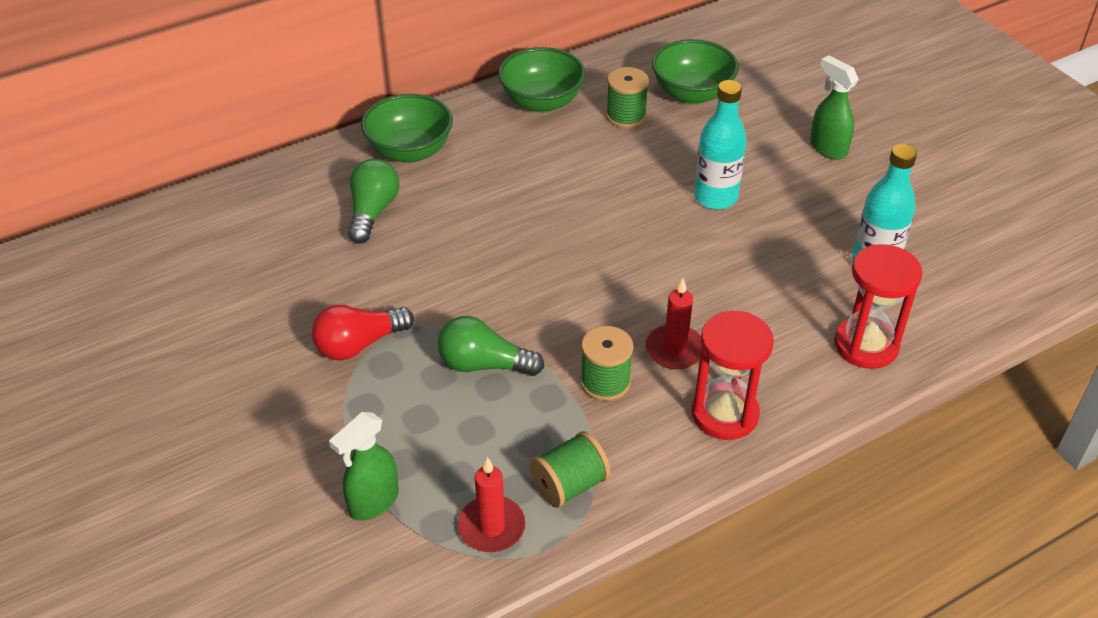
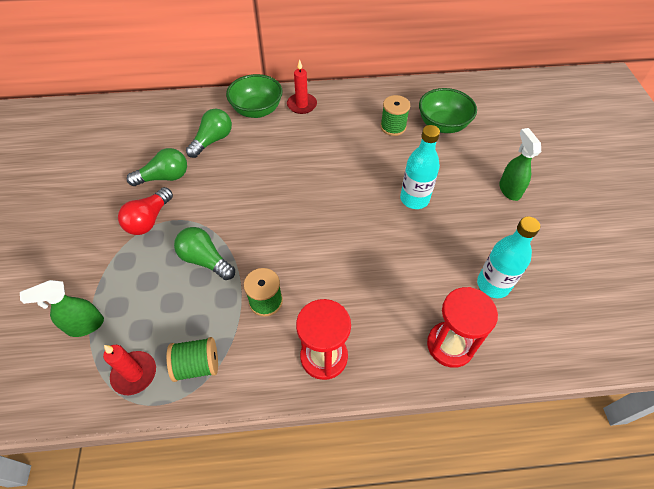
camera: 25 degrees right, 10 degrees up
(337, 283) = (164, 177): none -> green light bulb
(359, 344) = (149, 220): red light bulb -> red light bulb turned 60 degrees counterclockwise
(542, 102) = (349, 103): green bowl -> none
(675, 350) = (322, 296): red candle -> red candle (302, 105)

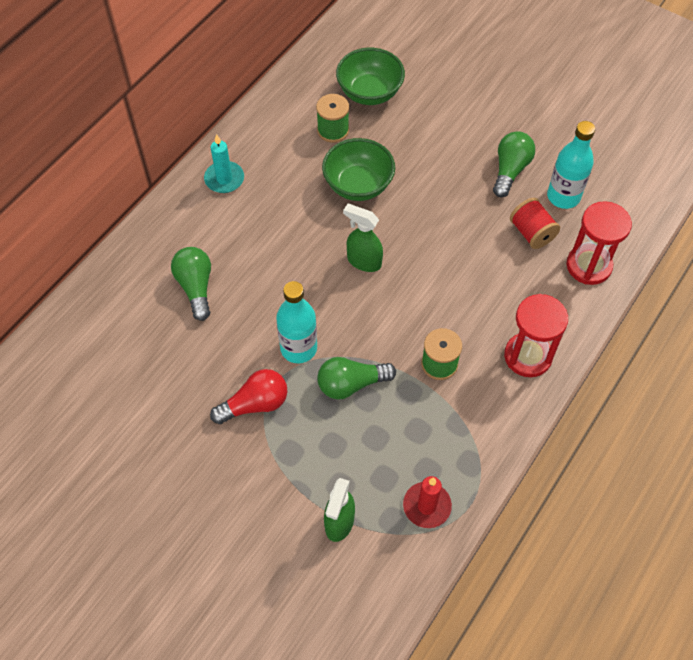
camera: 50 degrees left, 5 degrees up
(149, 220) = (255, 404): red light bulb -> red light bulb turned 90 degrees counterclockwise
(164, 177) = (207, 360): green light bulb -> green light bulb (510, 170)
(197, 365) = (459, 453): green spool -> none
(257, 110) = (191, 221): green bowl -> green bowl (358, 185)
(302, 105) = (224, 179): red candle -> turquoise candle
(414, 199) = (433, 180): turquoise bottle -> turquoise bottle (298, 348)
(437, 285) = (531, 233): none -> red spool
(509, 190) = (487, 109): green spray bottle -> green spray bottle (363, 261)

